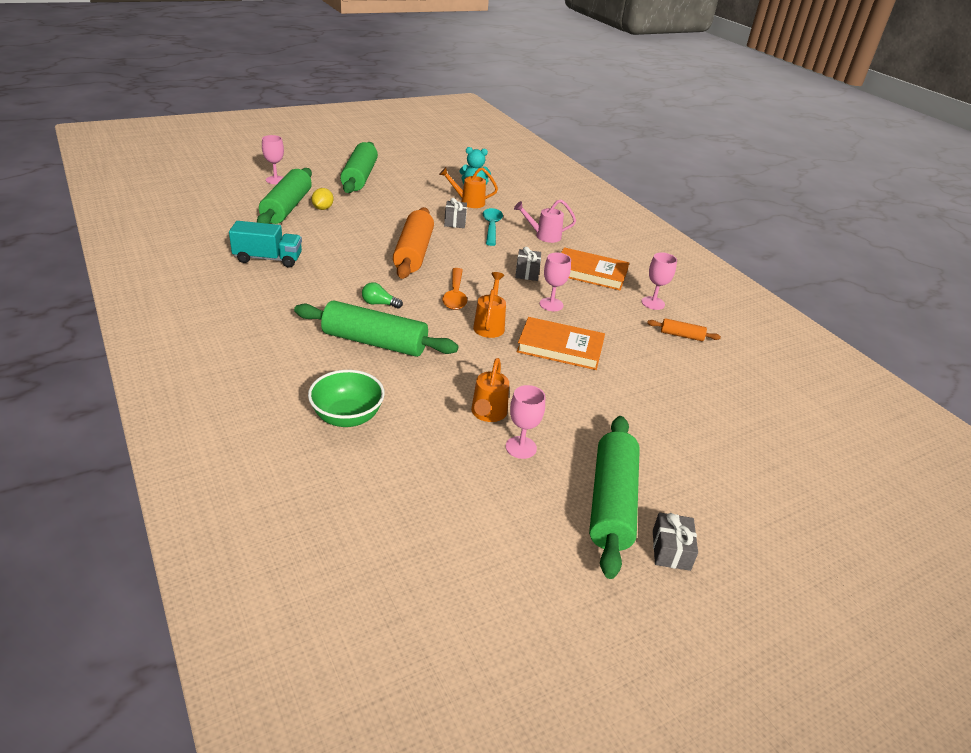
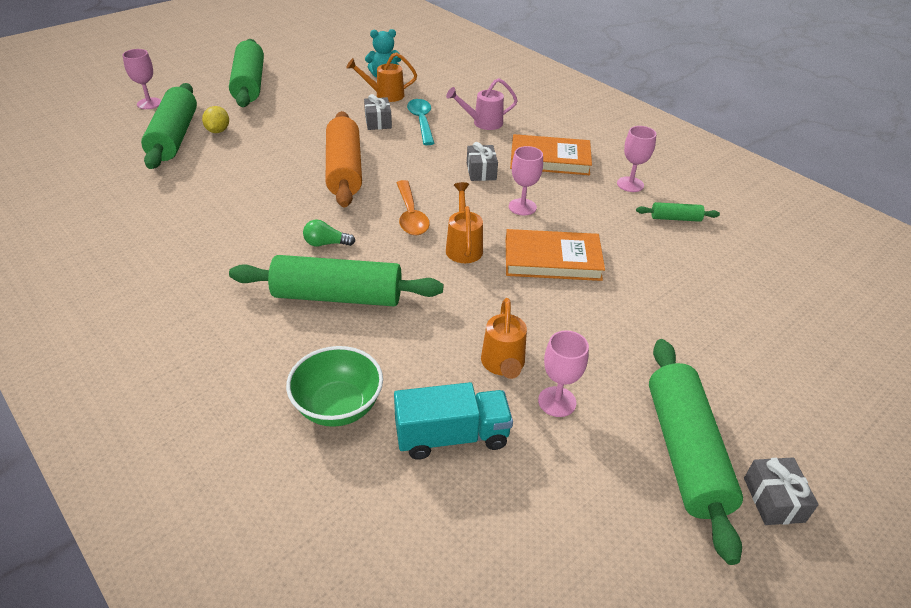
camera: 10 degrees left, 5 degrees up
(268, 259) = (171, 208): turquoise truck -> turquoise truck (452, 436)
(681, 335) = (675, 218): orange rolling pin -> green rolling pin

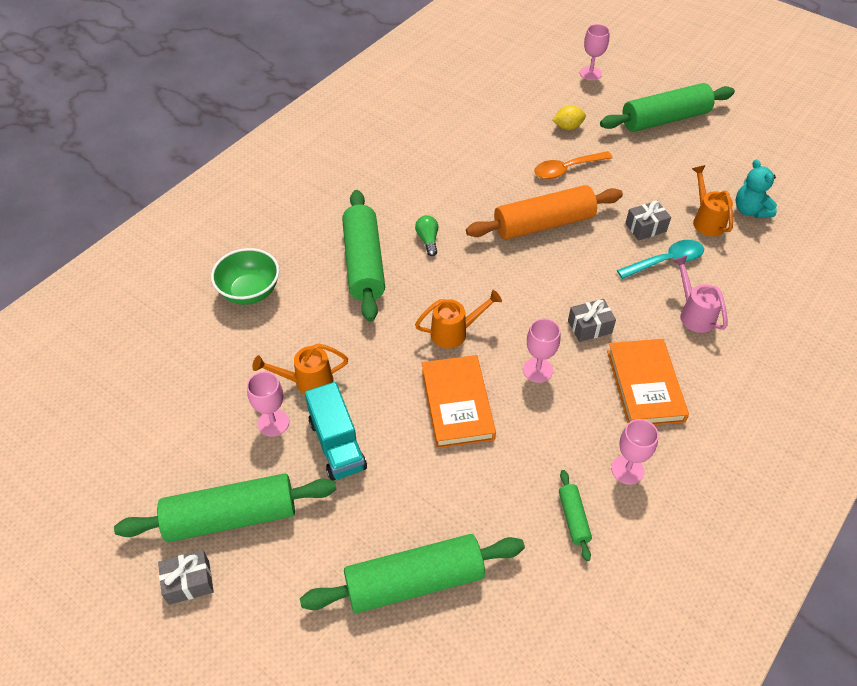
camera: 80 degrees right, 10 degrees up
(174, 137) = (544, 106): green rolling pin -> green rolling pin (414, 581)
(411, 215) = (489, 286): orange spoon -> orange spoon (567, 169)
(452, 436) = (231, 360): turquoise truck -> turquoise truck (337, 444)

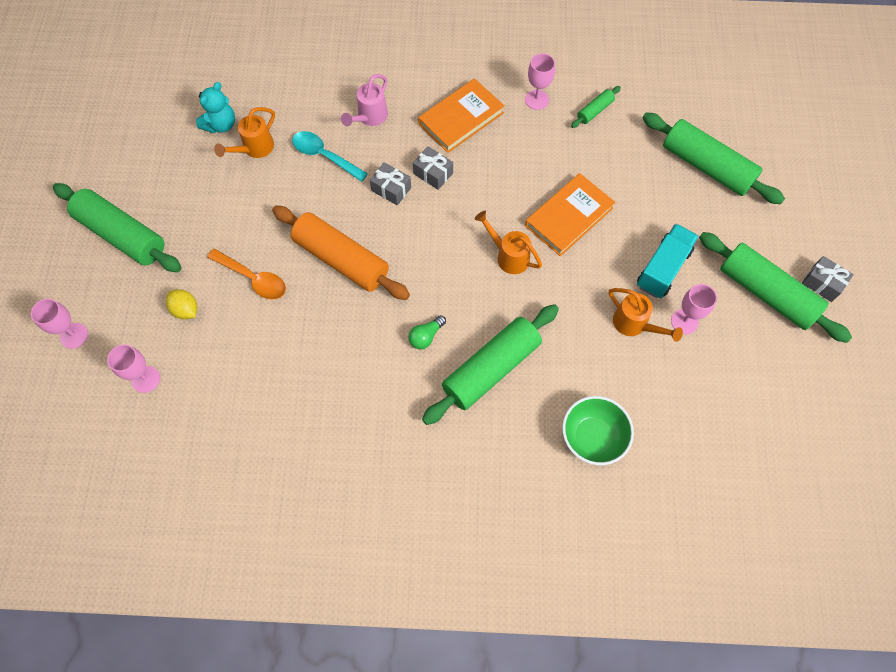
camera: 125 degrees left, 15 degrees up
(537, 370) = (499, 185): pink goblet -> pink goblet (146, 379)
(645, 227) = (293, 185): grey gift -> grey gift (391, 189)

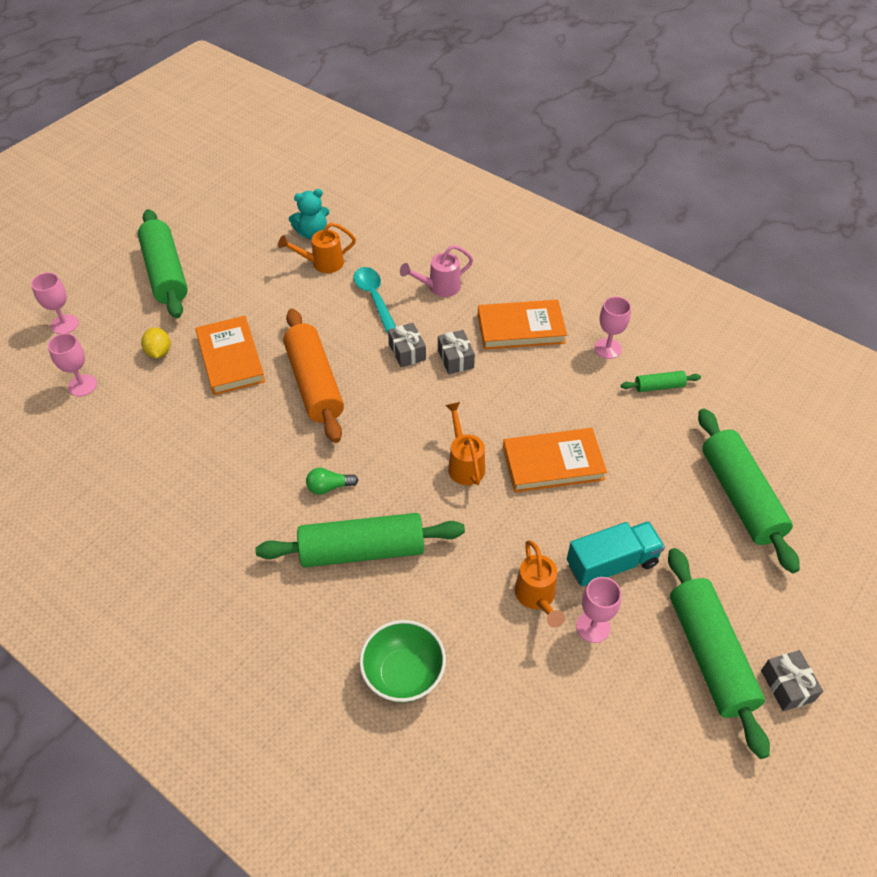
camera: 35 degrees right, 15 degrees down
(253, 279) = (231, 358): orange spoon -> orange book

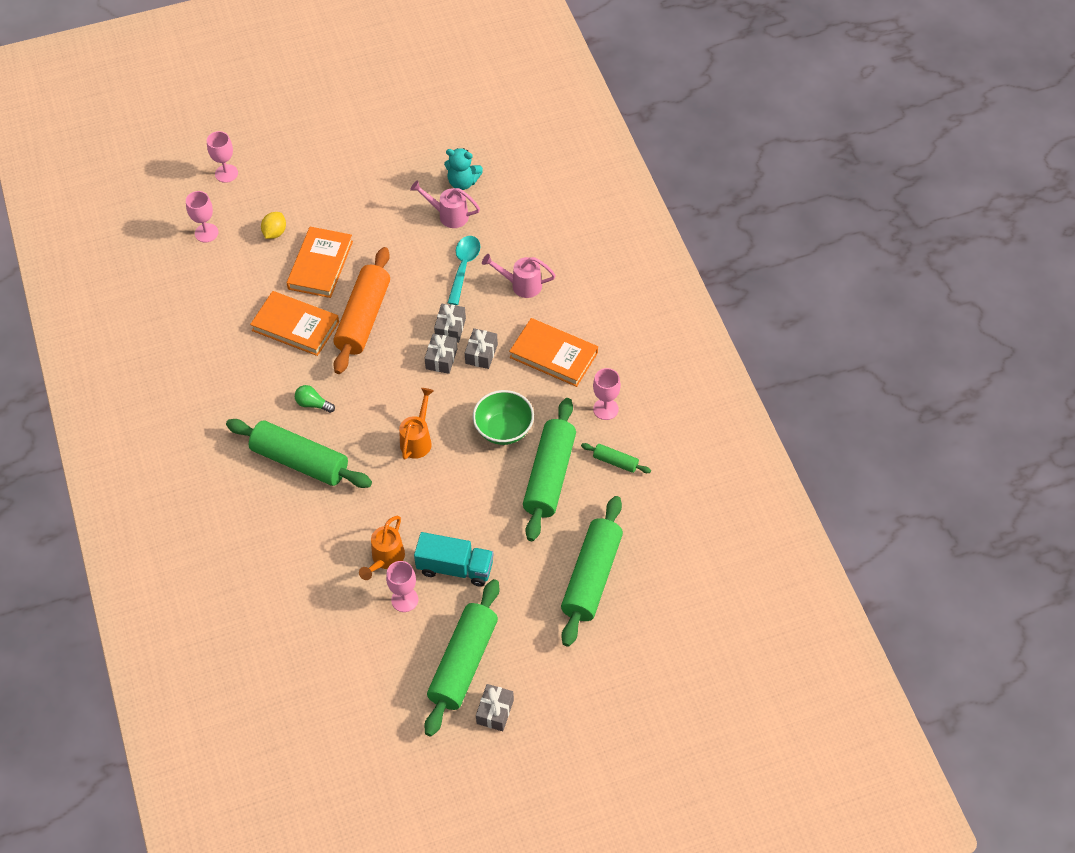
camera: 35 degrees right, 5 degrees up
(165, 273) = (326, 163): green rolling pin -> green rolling pin (549, 476)
(322, 263) = (449, 215): orange watering can -> pink watering can
(403, 674) = (262, 556): green bowl -> green bowl (504, 429)
(422, 381) = (441, 359): none -> grey gift
(553, 463) = (480, 475): orange book -> orange book (295, 326)

